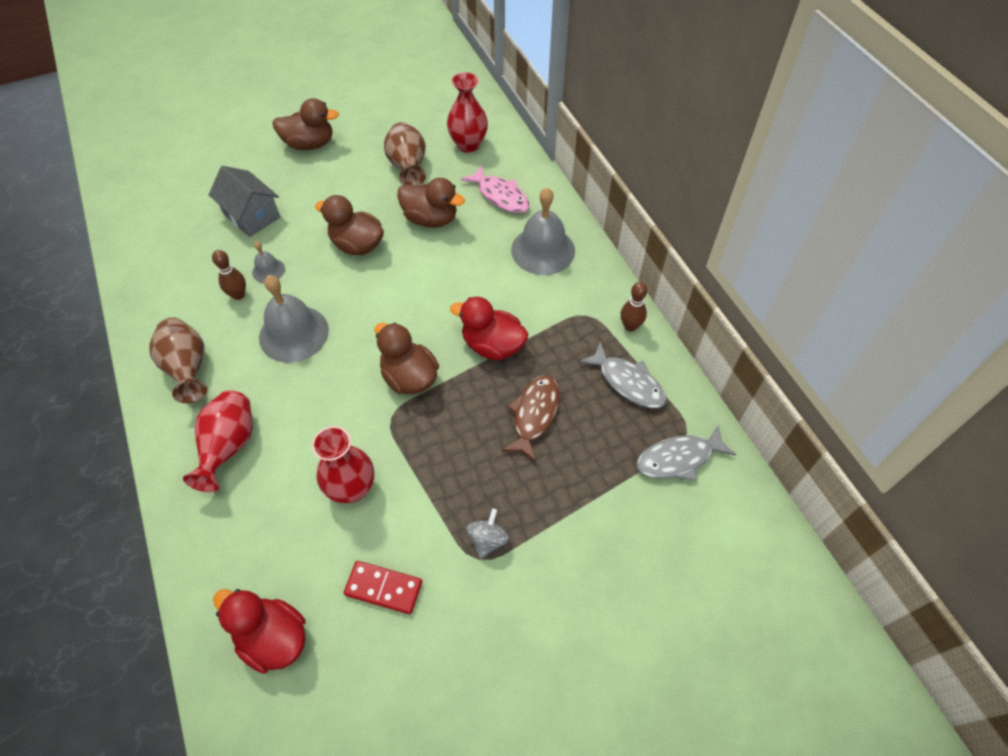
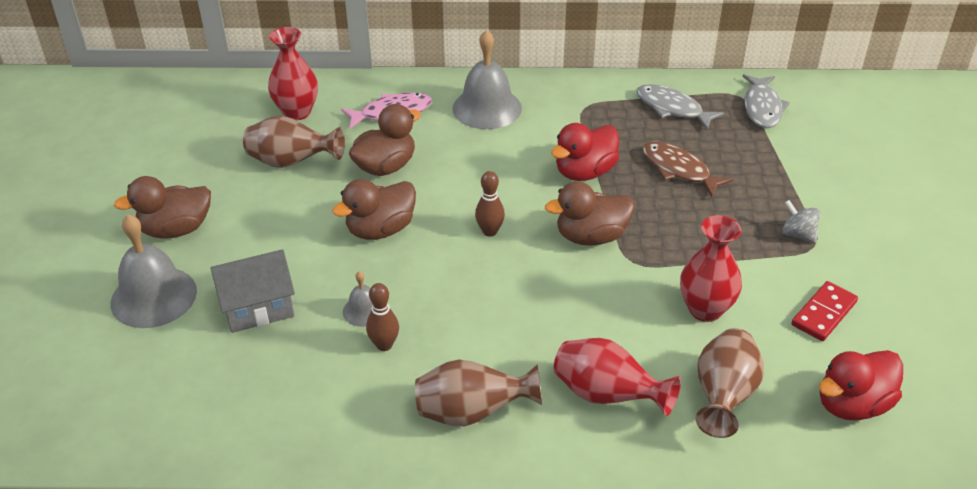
camera: 65 degrees left, 15 degrees down
(252, 530) = (723, 397): none -> brown vase
(294, 333) = (477, 309): grey bell -> grey bell (153, 297)
(309, 144) = (176, 229): brown duck -> brown duck turned 135 degrees counterclockwise
(627, 382) = (672, 108): grey fish -> grey fish turned 120 degrees counterclockwise
(630, 326) = (613, 88): brown bowling pin -> brown bowling pin (490, 231)

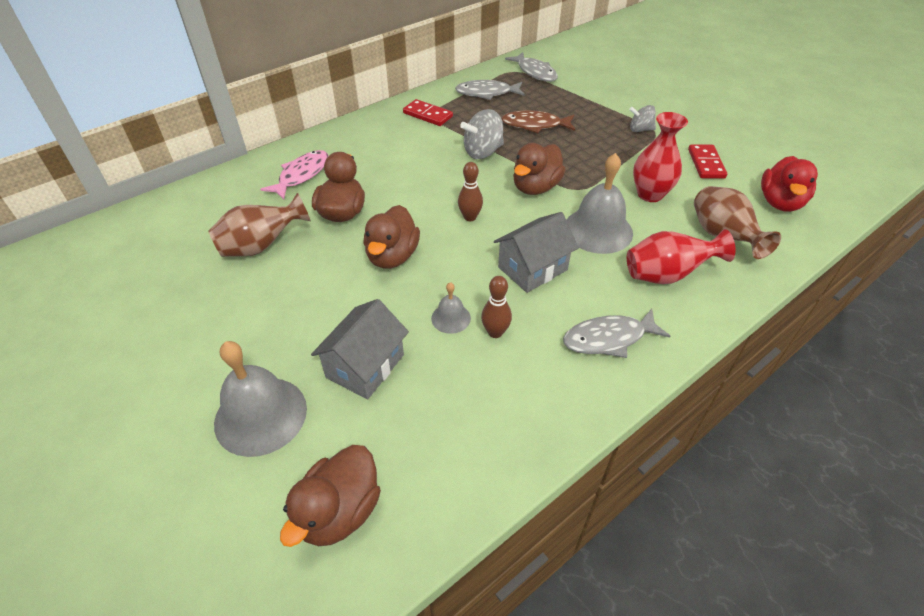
camera: 40 degrees left, 5 degrees up
(176, 229) = (216, 349): brown duck -> brown duck (339, 511)
(297, 112) = (221, 209): red vase -> none
(472, 413) = (609, 338): brown vase -> grey fish
(486, 311) = (532, 268): none -> grey house
(487, 108) = (369, 142): grey bell -> grey bell (598, 230)
(578, 105) = (428, 115): none -> red domino
(585, 172) = (483, 152): red duck -> grey spinning top

